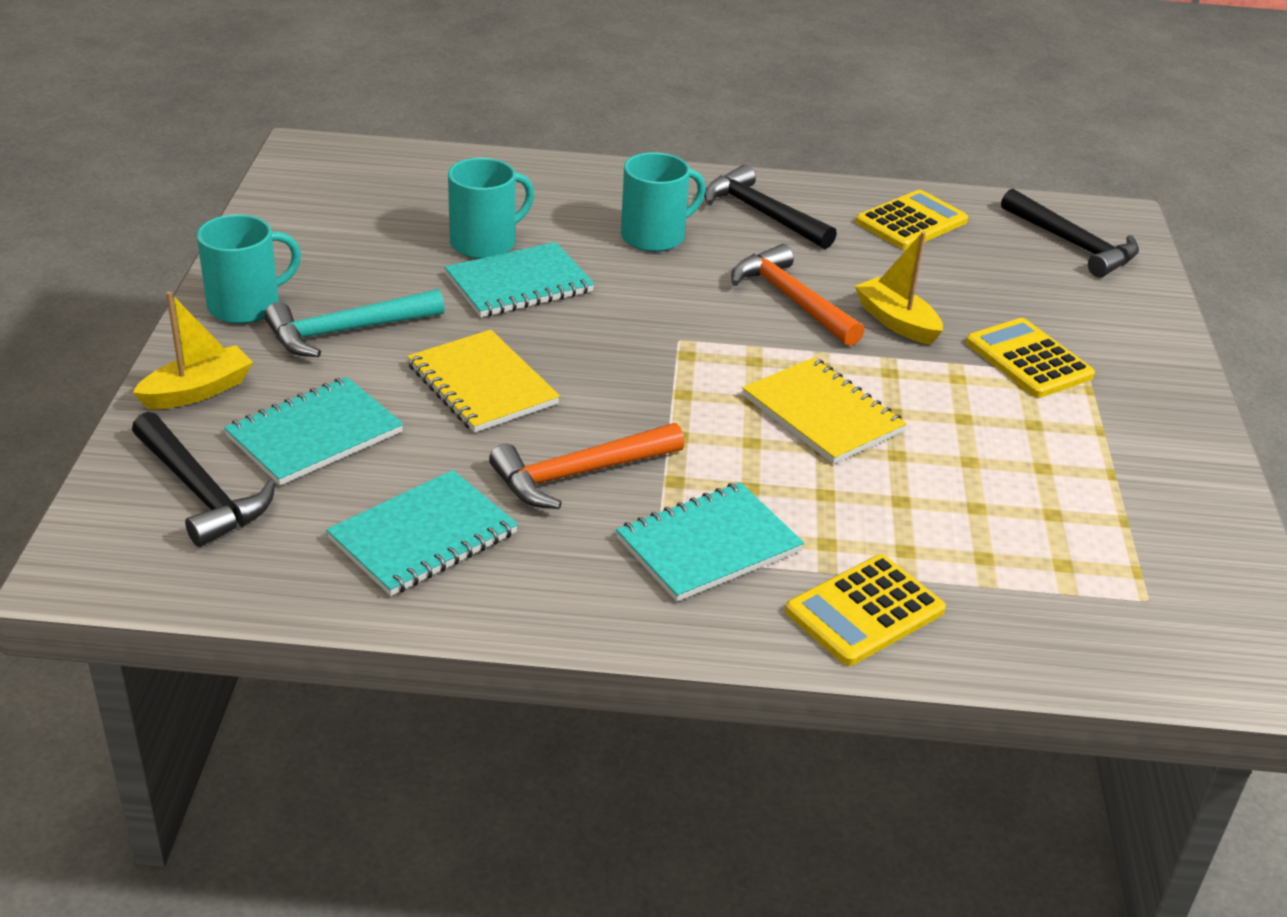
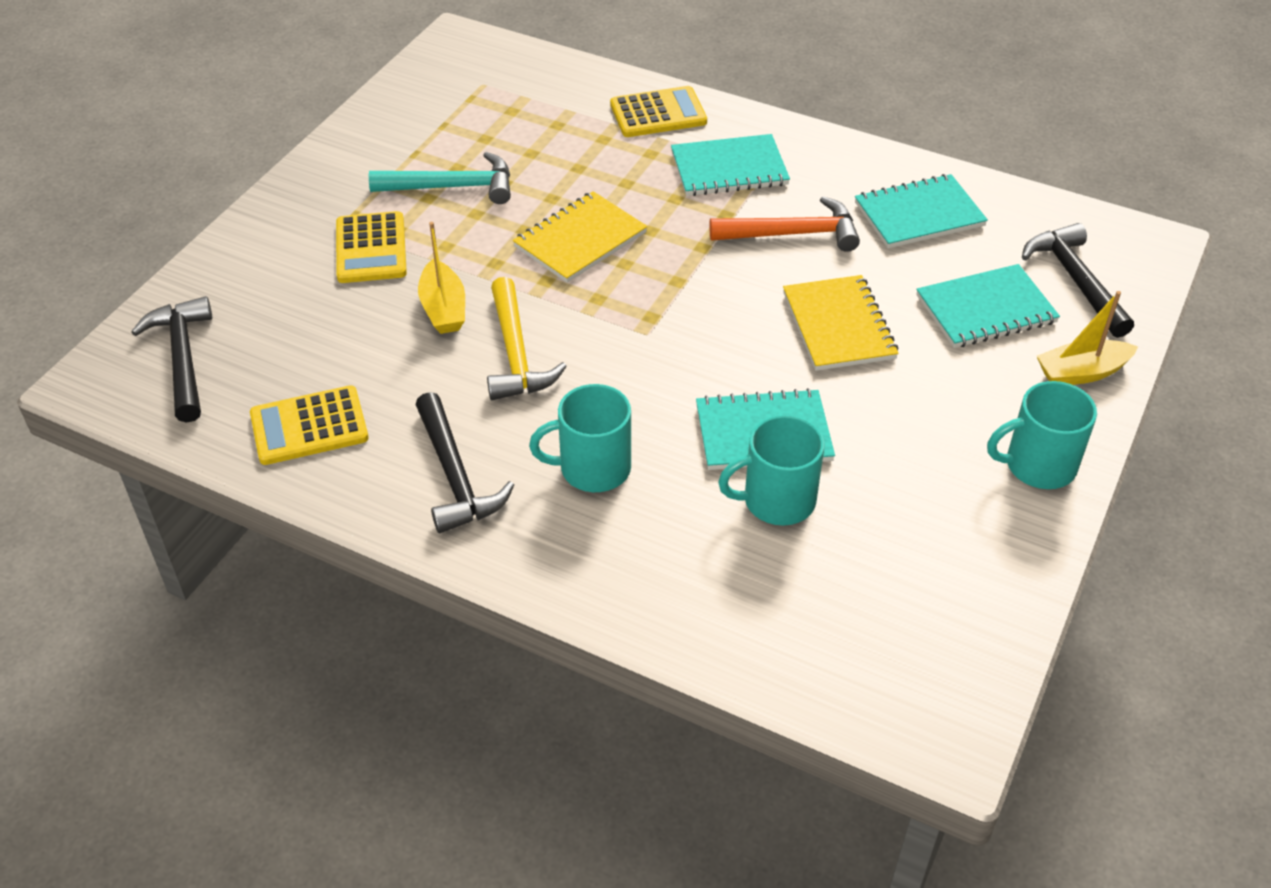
camera: 155 degrees left, 10 degrees up
(345, 331) = (945, 410): turquoise hammer -> turquoise hammer (453, 187)
(791, 299) = (516, 354): orange hammer -> yellow hammer
(822, 414) = (580, 240): yellow notebook -> yellow notebook turned 60 degrees clockwise

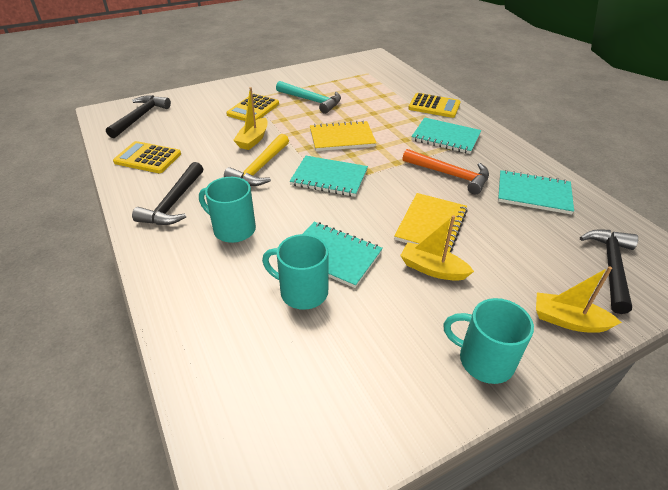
camera: 35 degrees right, 5 degrees down
(894, 387) = (432, 269): none -> yellow boat
(985, 309) = (531, 256): turquoise notebook -> turquoise notebook (329, 178)

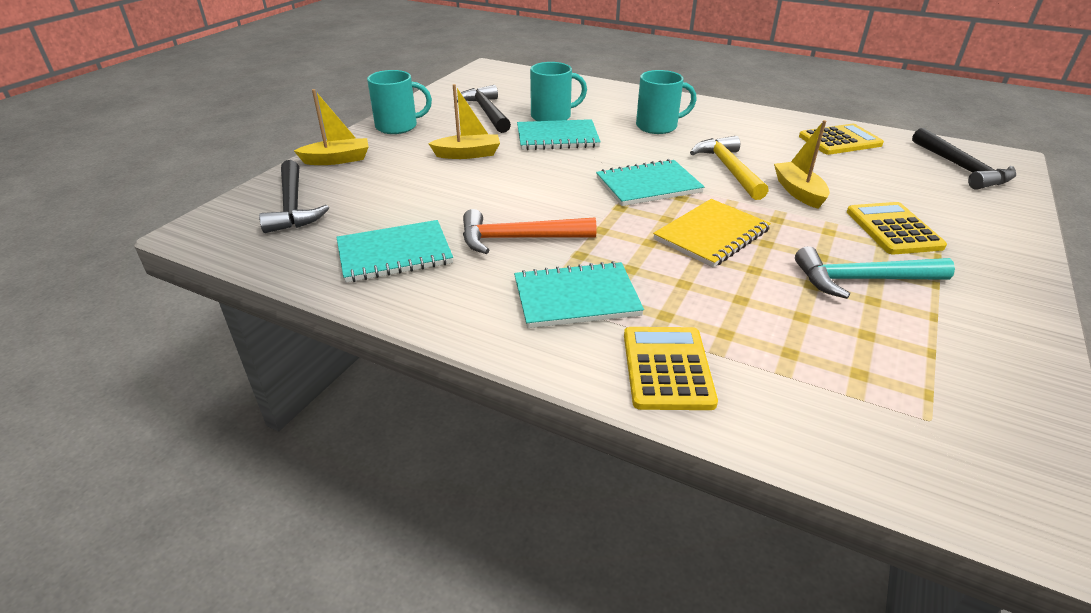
camera: 145 degrees right, 5 degrees down
(173, 203) = (735, 124): black hammer -> black hammer (486, 112)
(431, 225) = (496, 182): yellow notebook -> none
(434, 106) = (667, 368): yellow calculator -> yellow calculator turned 105 degrees clockwise

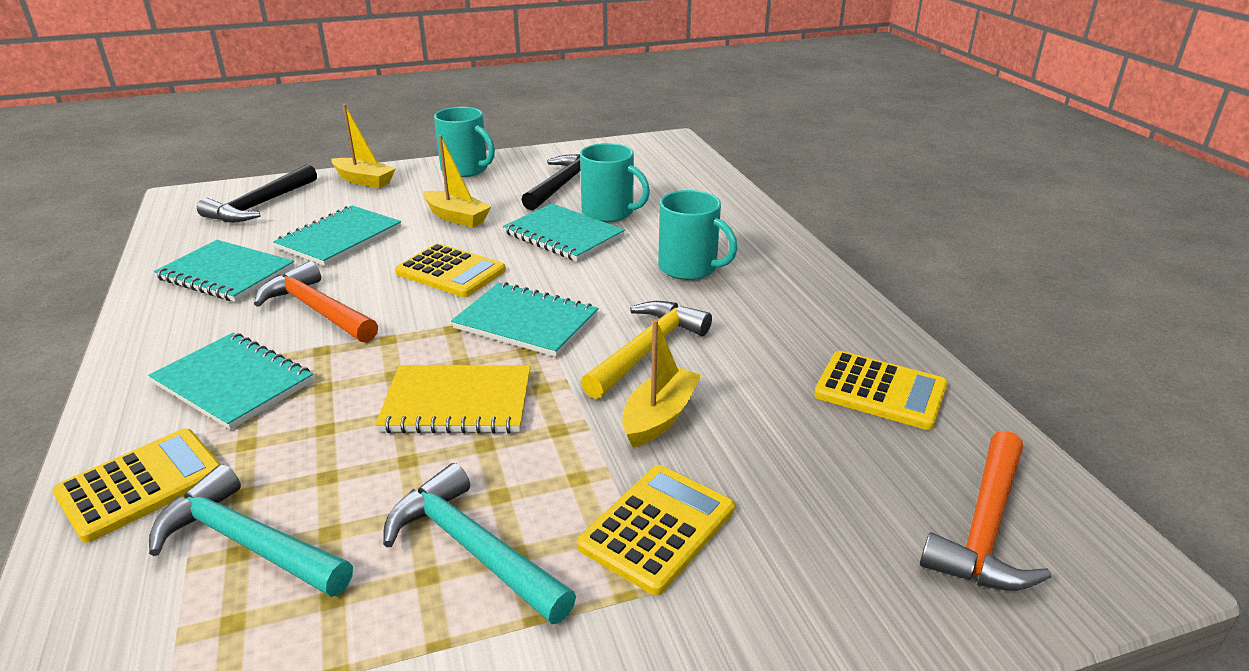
camera: 45 degrees right, 5 degrees down
(420, 198) = (340, 238): none -> turquoise notebook
(544, 182) = (451, 272): none -> yellow calculator
(782, 346) = (246, 542): none -> turquoise hammer
(962, 168) = (984, 528): black hammer -> orange hammer

